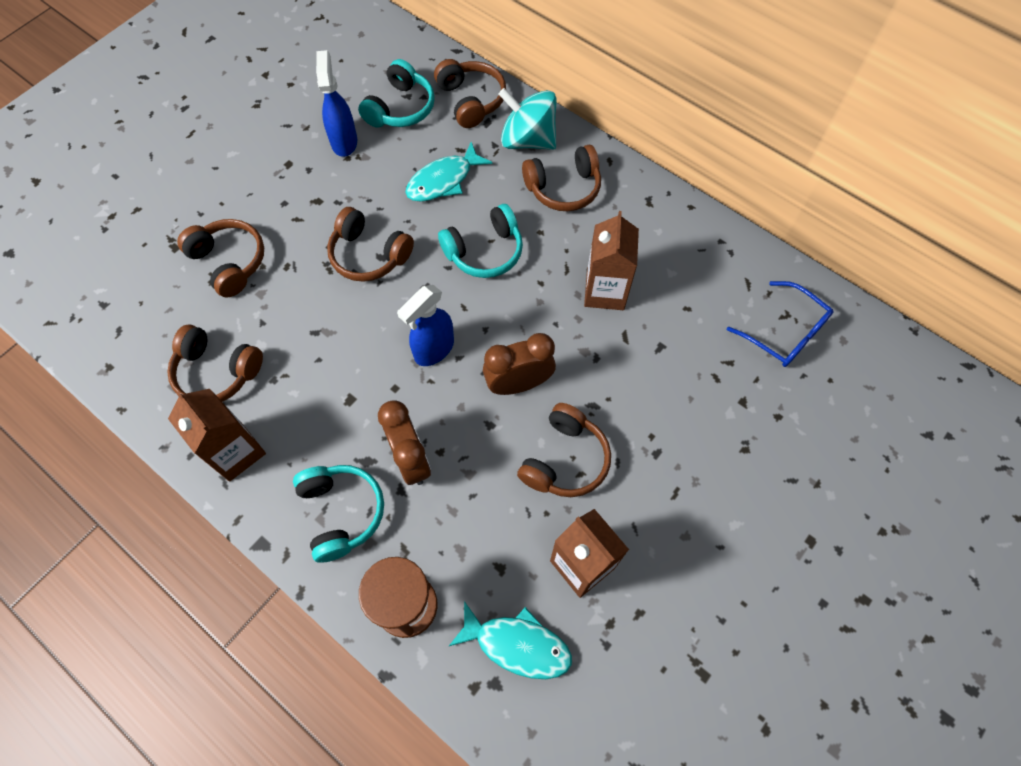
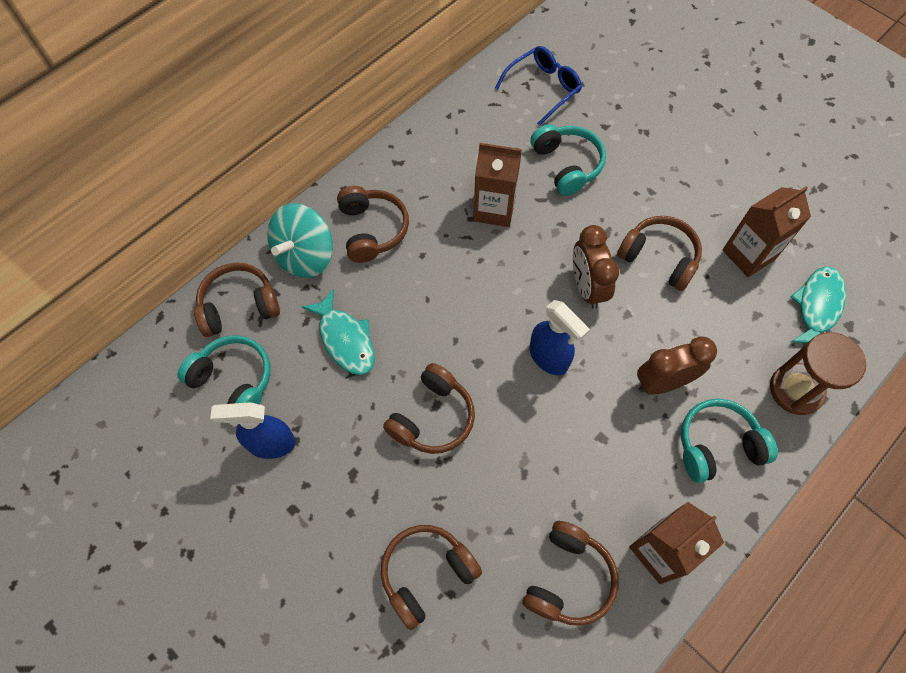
camera: 85 degrees left, 0 degrees up
(484, 251) = (440, 306): turquoise headphones -> turquoise headphones (566, 165)

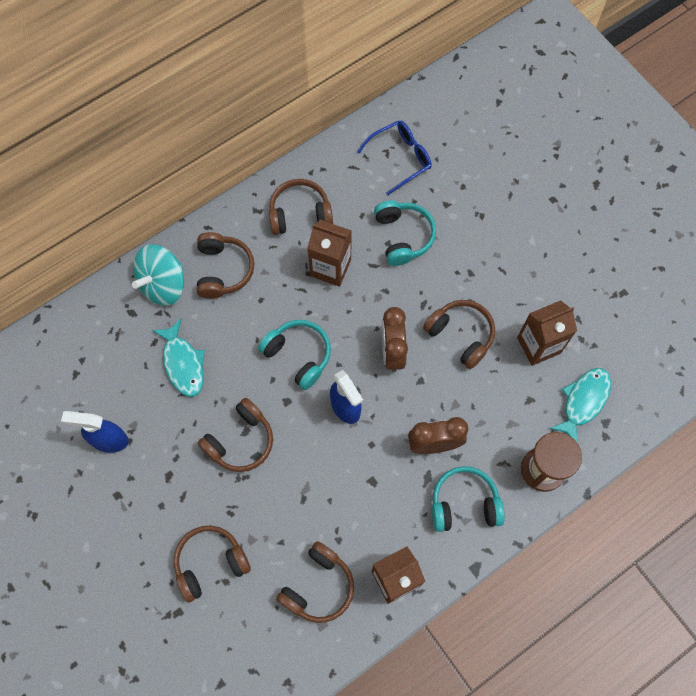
camera: 10 degrees right, 5 degrees up
(233, 380) = (88, 383): turquoise headphones -> turquoise headphones (298, 355)
(239, 306) = (102, 320): brown headphones -> brown headphones (300, 214)

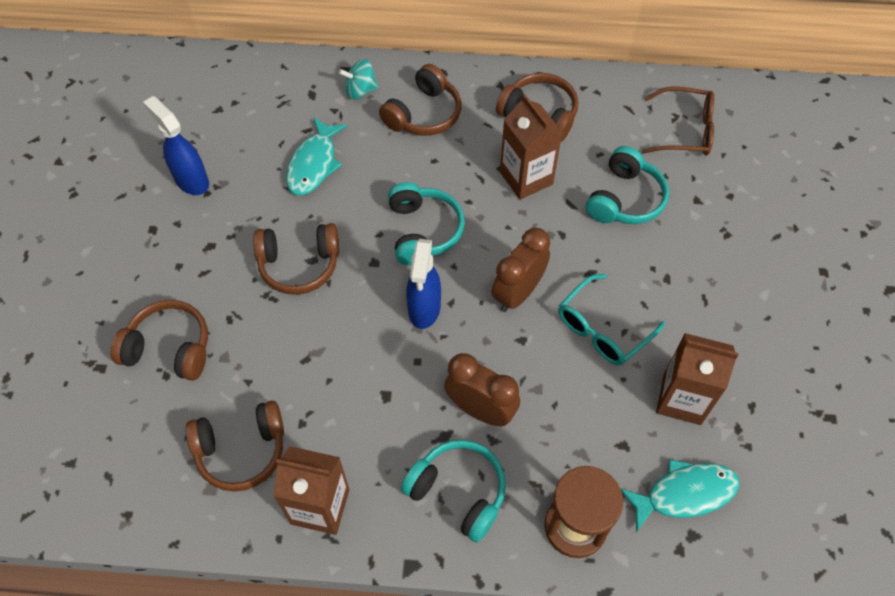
camera: 40 degrees right, 10 degrees down
(163, 285) = (360, 91): turquoise spinning top -> turquoise spinning top, size x0.58
(400, 158) = (684, 130): blue glasses -> brown glasses
(460, 335) = (603, 328): brown headphones -> turquoise glasses

